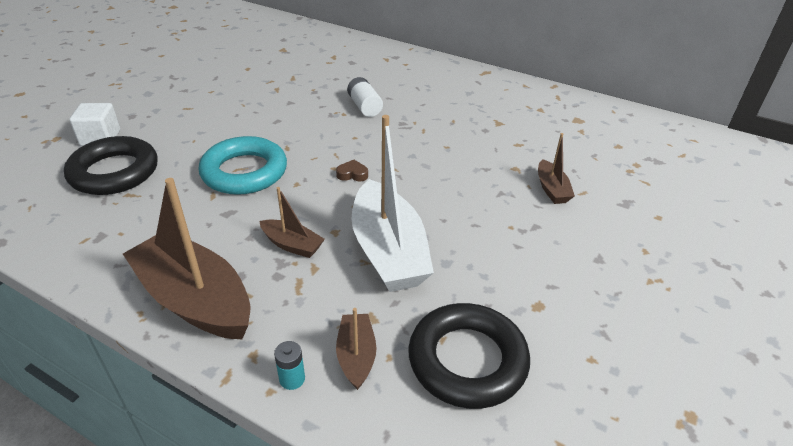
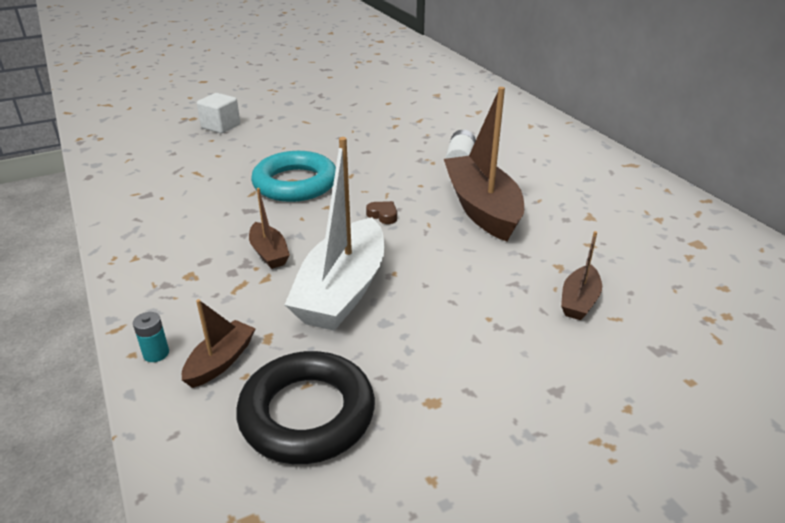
camera: 35 degrees right, 5 degrees down
(114, 172) = (204, 153): black ring -> none
(195, 299) = (157, 264): brown boat -> brown boat (482, 208)

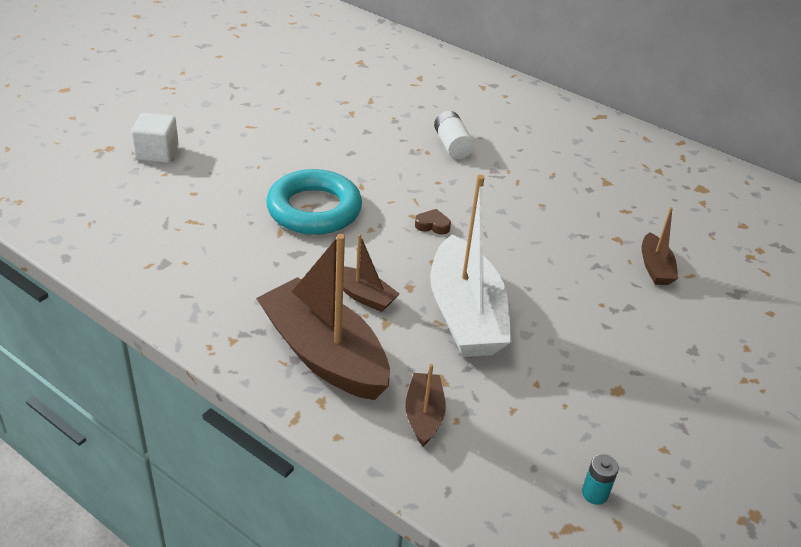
camera: 30 degrees left, 5 degrees up
(156, 353) = (359, 428): turquoise battery -> turquoise battery (594, 493)
(307, 414) = (535, 434): black ring -> none
(482, 208) = (513, 195): brown boat -> brown boat (324, 354)

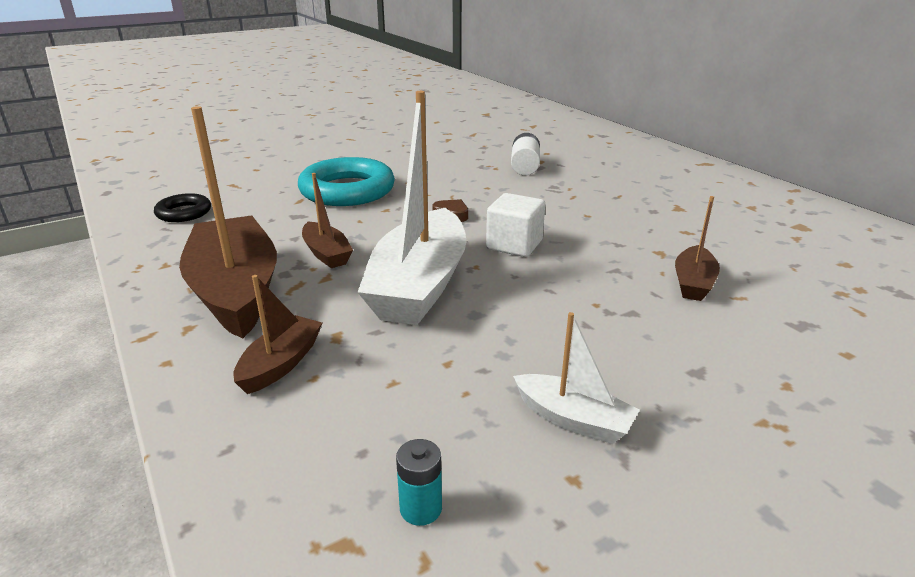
camera: 25 degrees right, 10 degrees down
(157, 152) = (257, 145): white cube -> white cube (514, 245)
(182, 271) = (184, 213): none -> black ring
(641, 408) = (573, 420): none -> white boat

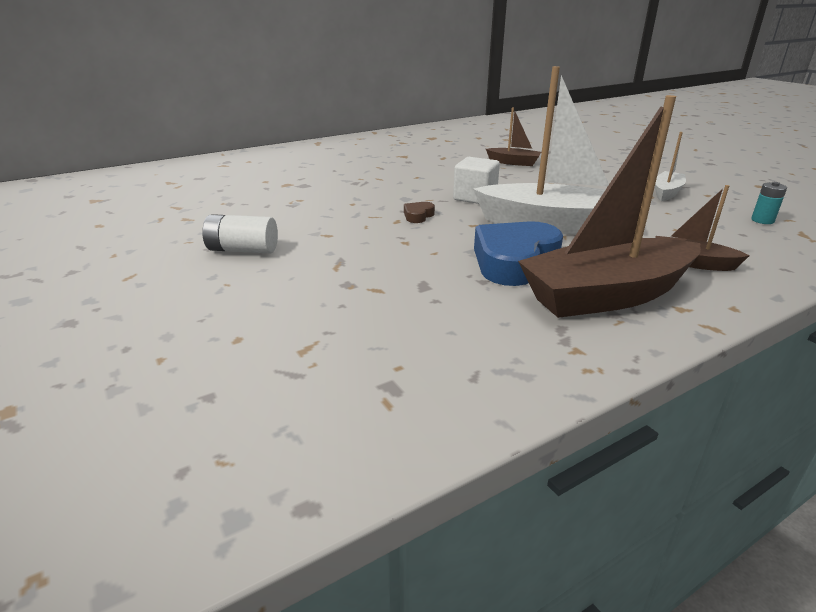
camera: 90 degrees left, 0 degrees up
(184, 213) = (418, 372): black ring -> none
(326, 254) = (514, 261): brown boat -> blue heart
(347, 190) = (348, 263): turquoise ring -> none
(525, 166) = (301, 189): white battery -> white battery (243, 250)

